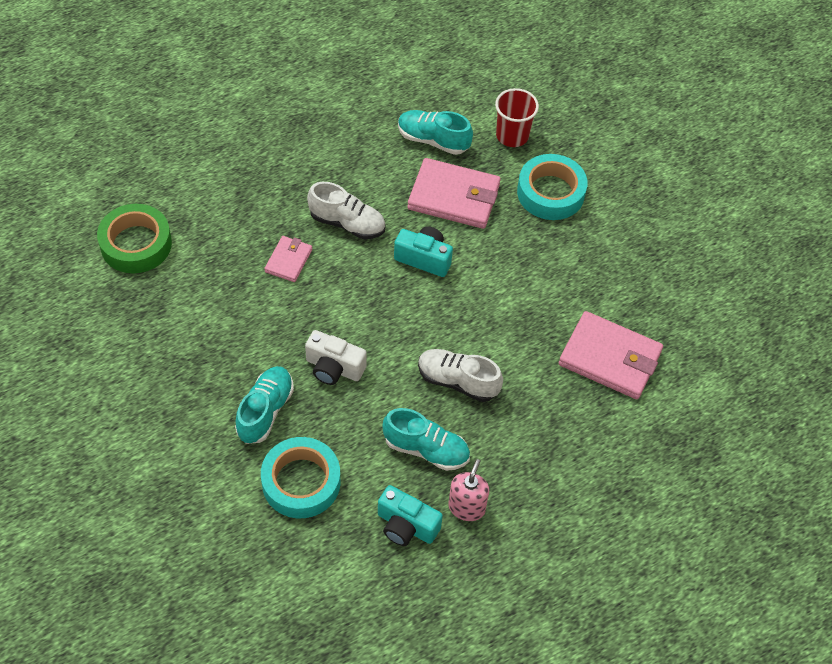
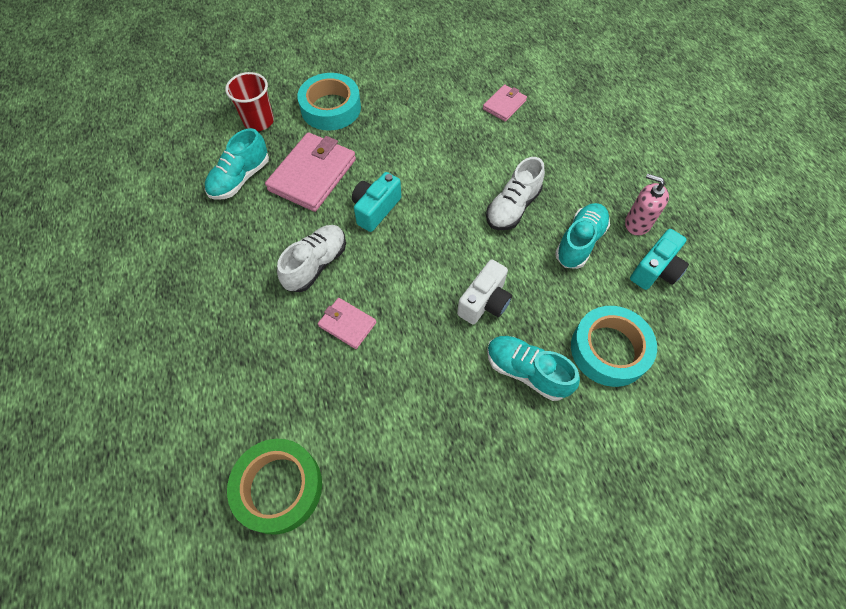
camera: 75 degrees left, 5 degrees up
(610, 358) = (504, 105): pink wallet -> pink wallet, size x0.53

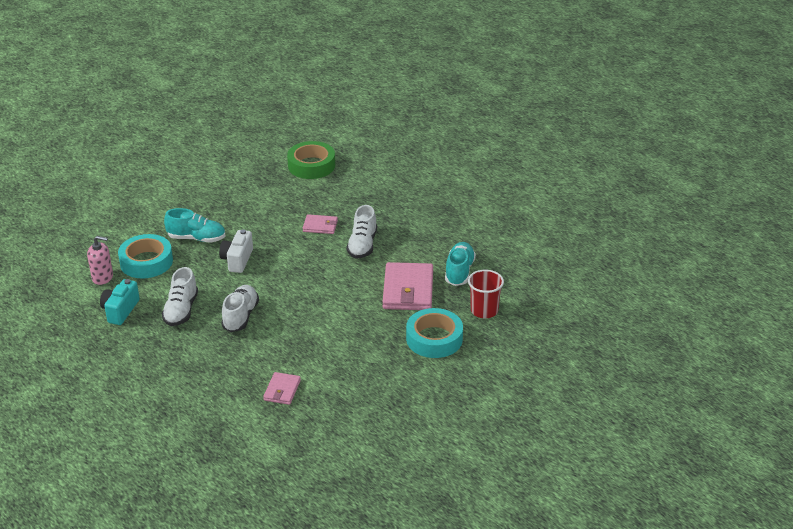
camera: 155 degrees right, 25 degrees down
(375, 209) = (344, 284): turquoise camera -> none
(579, 242) = (181, 310): turquoise shoe -> white shoe
(637, 223) = (138, 335): pink soap dispenser -> pink soap dispenser (102, 277)

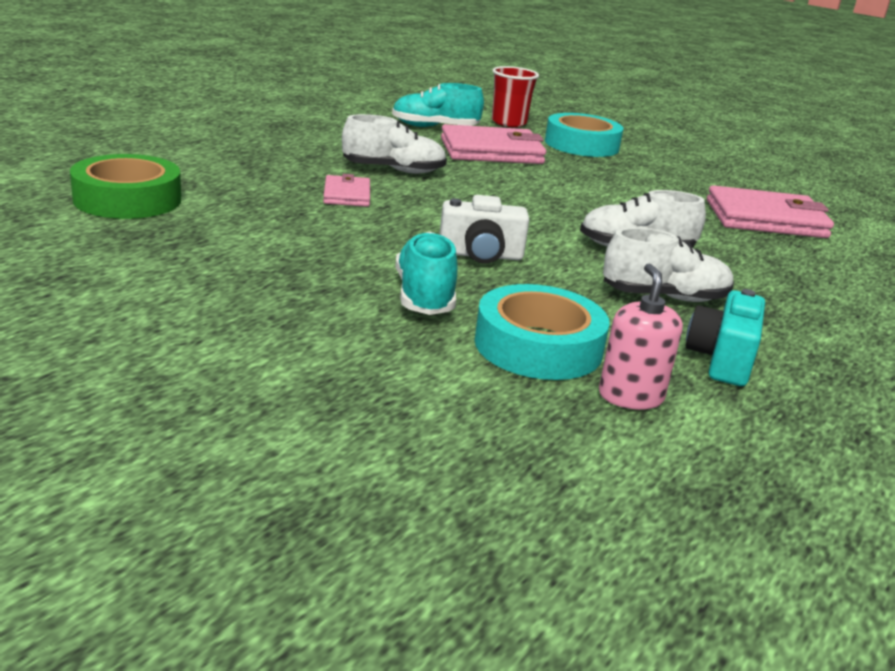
camera: 105 degrees left, 10 degrees down
(120, 310) = (721, 360): turquoise camera -> turquoise camera turned 105 degrees clockwise
(282, 390) = (765, 219): pink wallet -> pink wallet, size x1.88

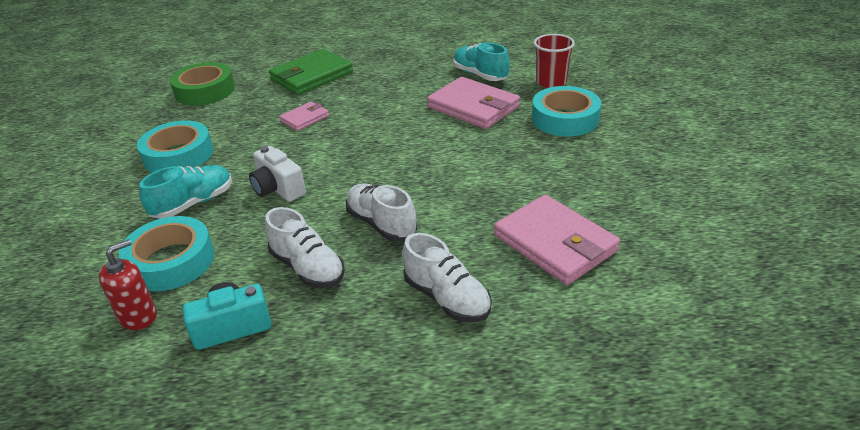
camera: 55 degrees right, 10 degrees up
(249, 158) = (312, 76): none -> green wallet
(276, 265) = (178, 155): none -> turquoise tape
(393, 170) = (371, 107): white shoe -> white shoe (447, 298)
(630, 396) = (138, 316): pink soap dispenser -> red soap dispenser

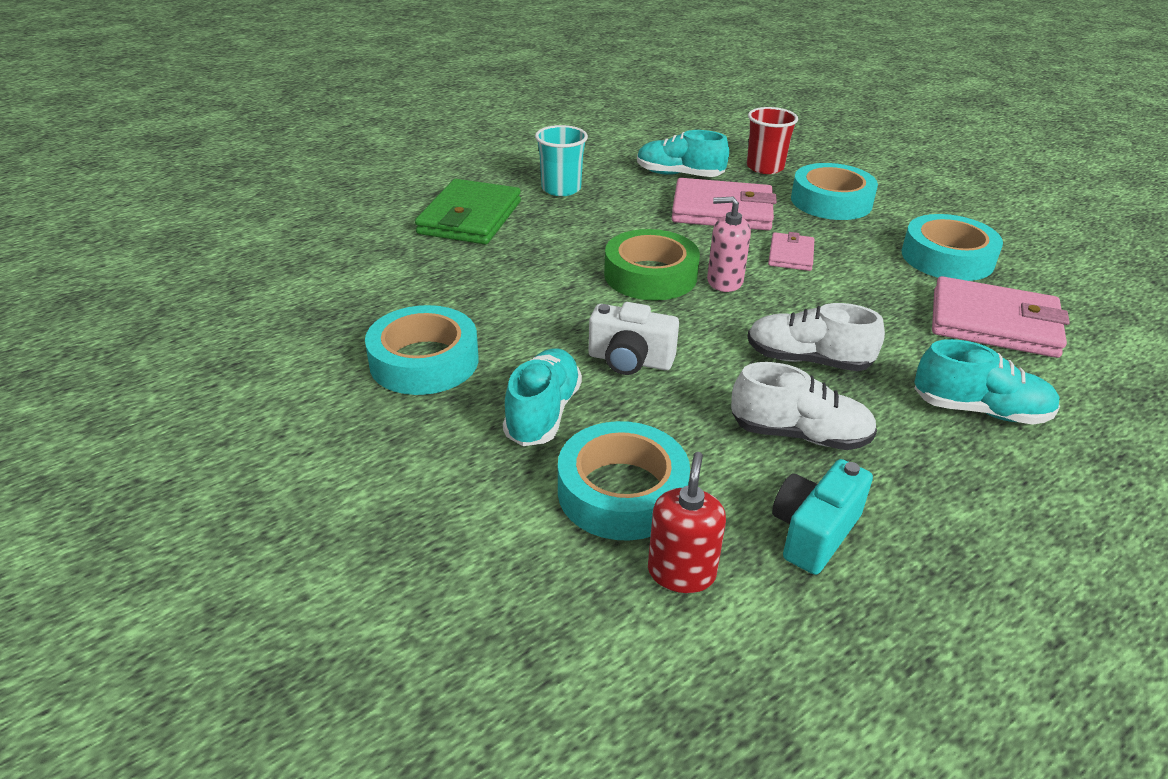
camera: 35 degrees left, 0 degrees up
(205, 91) = (335, 270): green tape -> green tape (650, 275)
(305, 118) = (538, 270): pink wallet -> pink wallet (790, 255)
(389, 69) = (561, 189): none -> turquoise cup
(404, 156) = (724, 281): none -> pink soap dispenser
(447, 298) = (979, 410): white shoe -> turquoise shoe
(594, 184) = (947, 258): none -> turquoise tape

